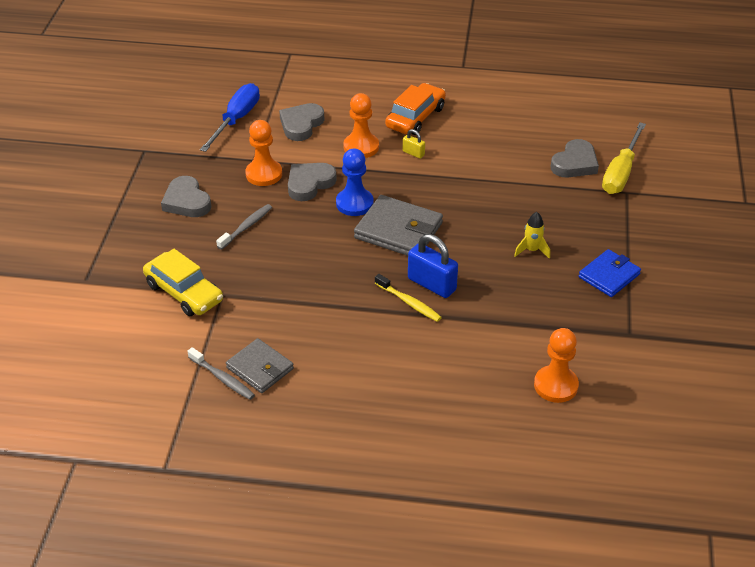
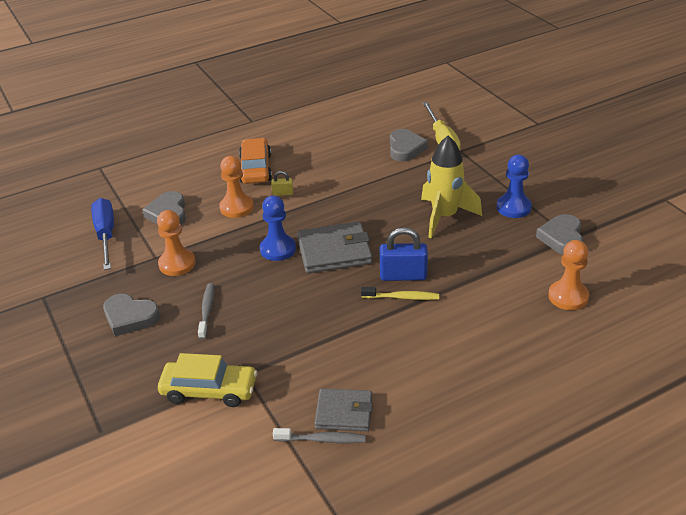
camera: 35 degrees left, 5 degrees down
(309, 184) = (224, 252): grey heart -> grey heart (562, 238)
(532, 250) = (444, 217): yellow rocket -> yellow rocket, size x2.10
(609, 276) = (513, 207): blue wallet -> blue pawn

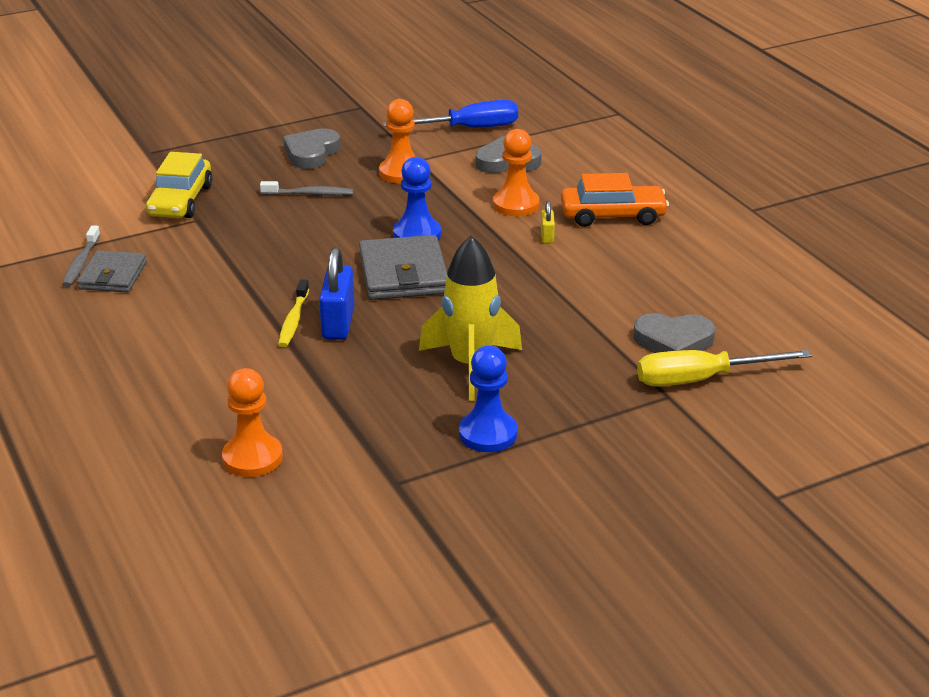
camera: 90 degrees right, 5 degrees down
(562, 238) = (395, 473): grey heart -> none

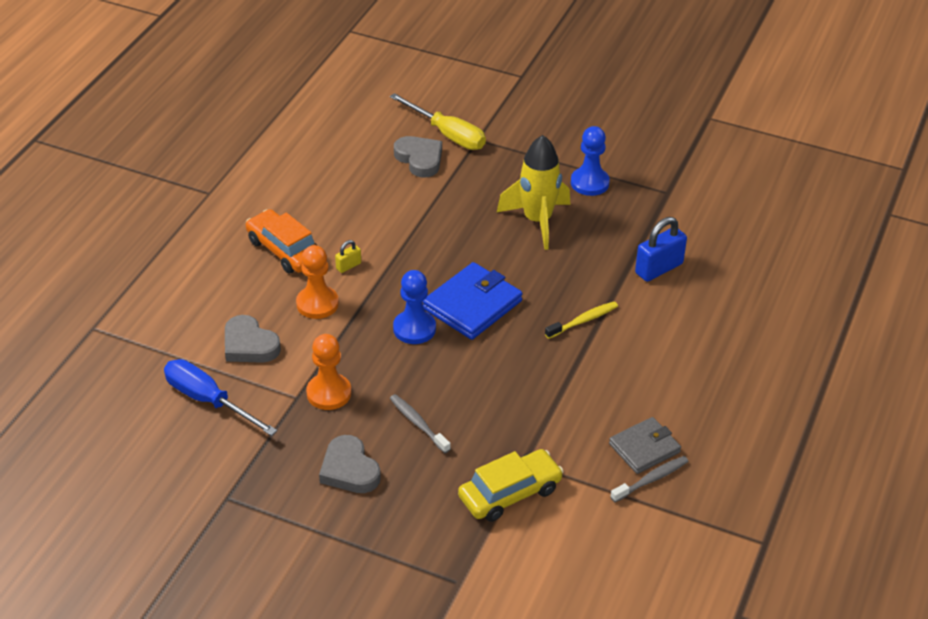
camera: 130 degrees left, 10 degrees up
(252, 458) = (717, 252): orange pawn -> none
(311, 153) = (349, 469): grey heart -> grey heart turned 75 degrees clockwise
(338, 323) = (562, 299): blue padlock -> blue padlock (658, 268)
(403, 274) = (472, 305): grey wallet -> blue wallet

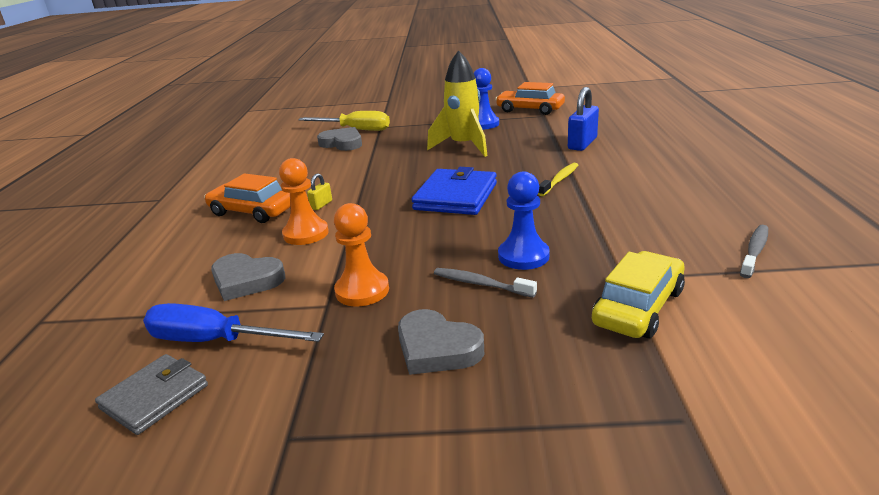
camera: 20 degrees left, 15 degrees down
(414, 329) = (415, 223): blue pawn -> blue pawn (523, 256)
(644, 448) = (716, 233): grey wallet -> grey wallet (155, 397)
(664, 172) = (530, 109): none -> orange car

